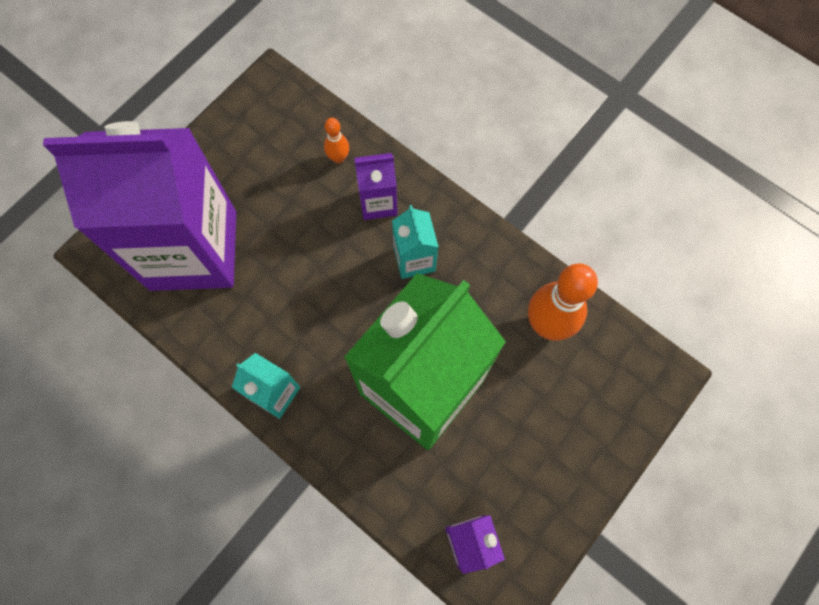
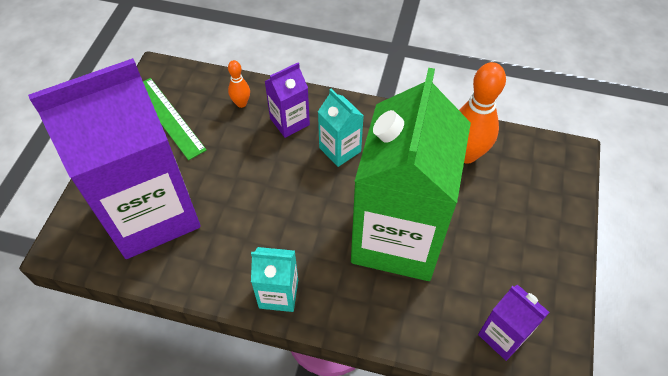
camera: 25 degrees left, 15 degrees down
(257, 144) = (169, 117): none -> green ruler

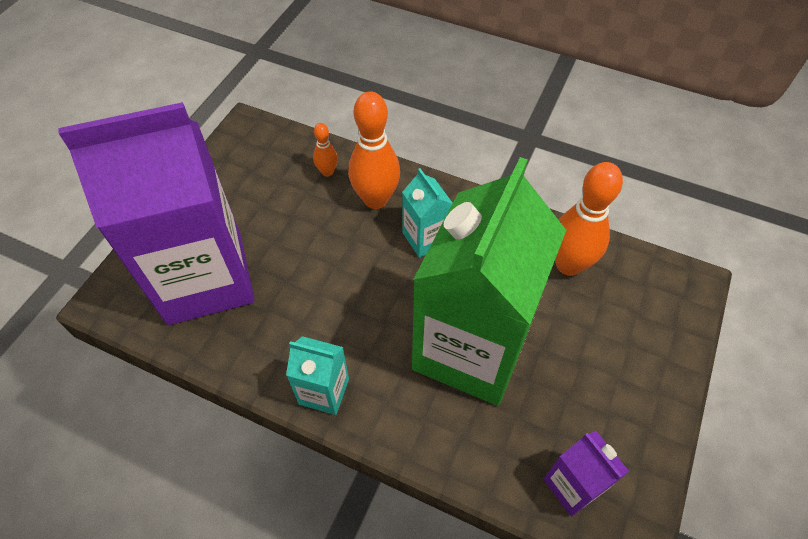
camera: 10 degrees right, 0 degrees up
(169, 117) = (246, 177): green ruler -> none
(289, 122) = (376, 199): purple carton -> orange bowling pin

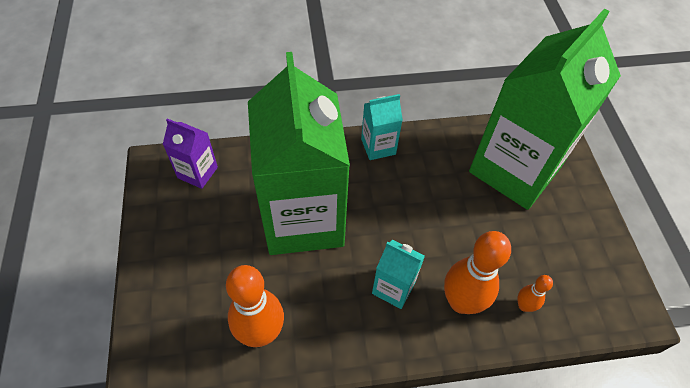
camera: 145 degrees right, 0 degrees up
(205, 278) = (514, 169): purple carton -> green carton

